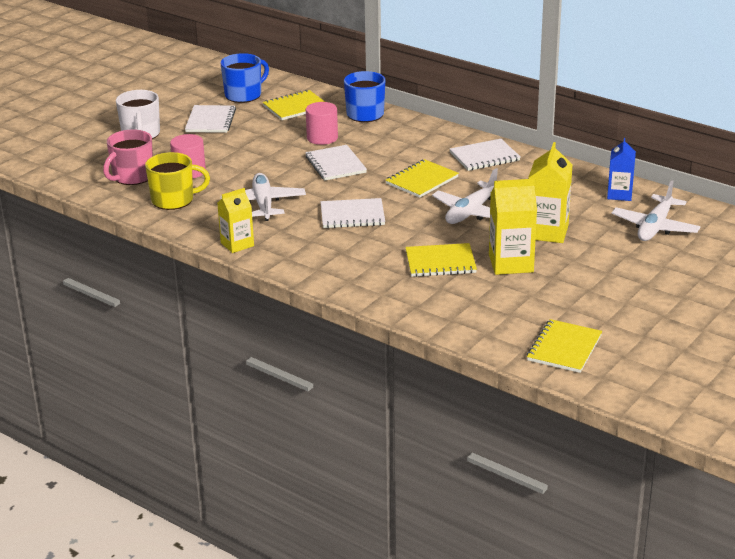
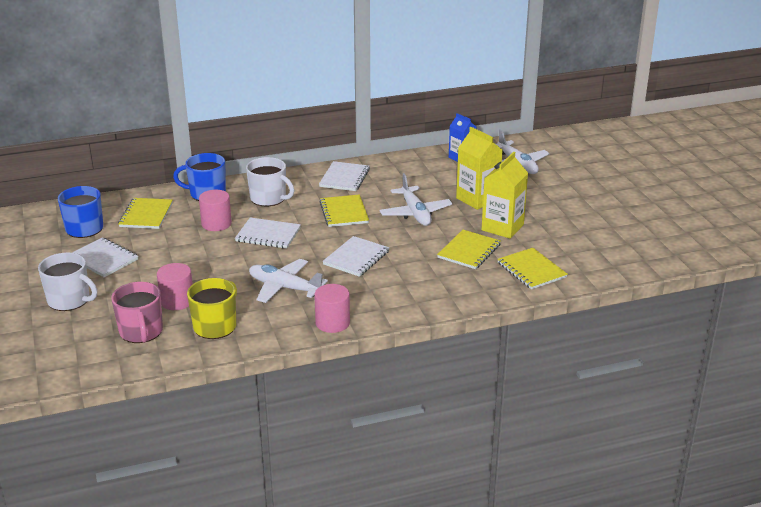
camera: 55 degrees left, 0 degrees up
(237, 244) = (332, 323): yellow carton -> pink cylinder
(395, 141) = (269, 198): none -> white mug
(564, 348) = (629, 252): yellow notebook -> yellow notebook (531, 270)

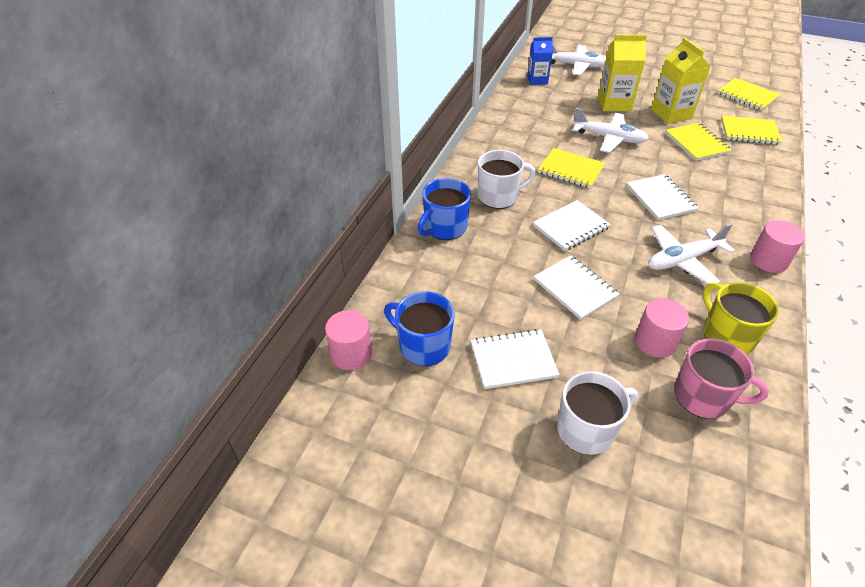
camera: 50 degrees left, 15 degrees up
(146, 215) = (444, 286): yellow notebook -> yellow notebook (747, 96)
(216, 224) = (515, 248): pink cylinder -> pink cylinder (351, 354)
(344, 178) = (507, 142): white notebook -> white notebook (575, 288)

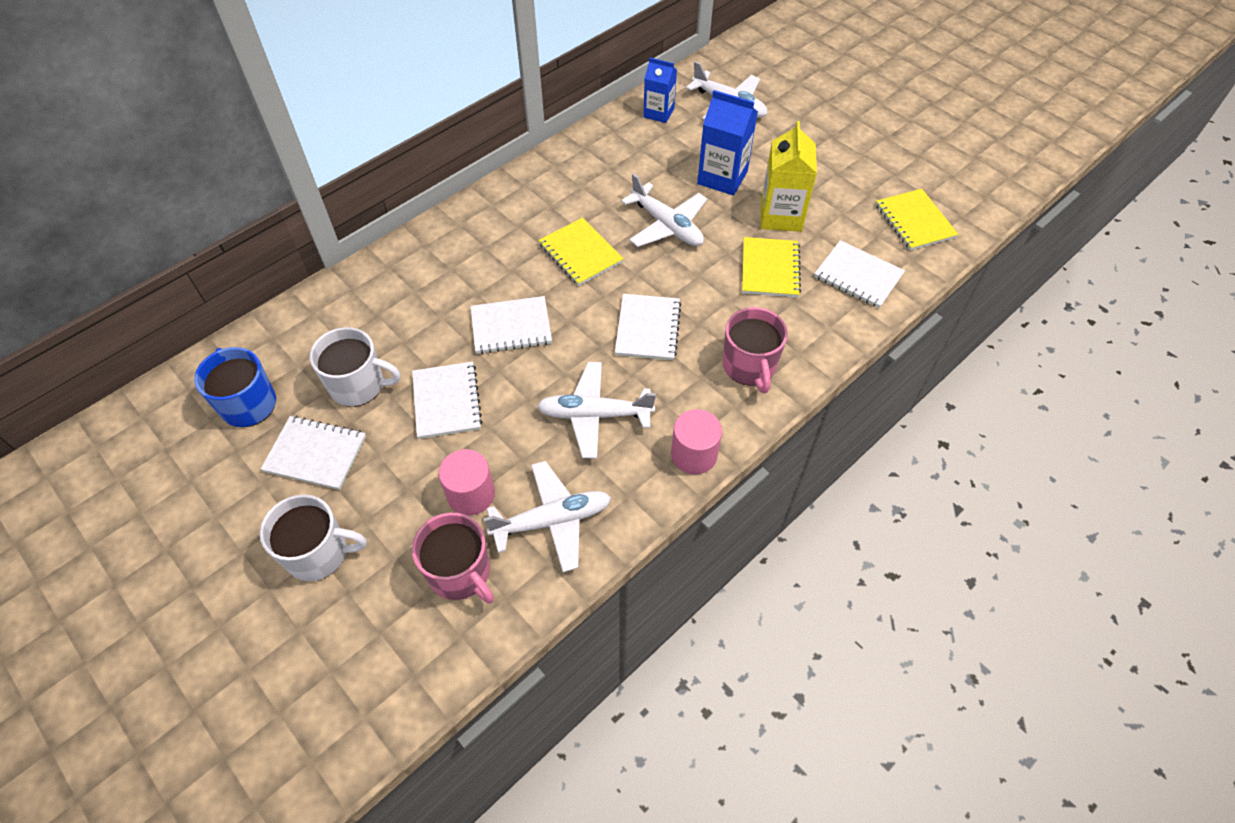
camera: 25 degrees right, 10 degrees up
(351, 354) = (180, 385): pink cylinder -> none
(445, 227) = (380, 278): blue mug -> none
(499, 196) = (469, 260): white mug -> white mug (358, 385)
(614, 103) = (722, 177): yellow carton -> blue carton
(727, 335) = (552, 520): yellow mug -> white plane
(744, 199) = (749, 366): none -> pink mug
(749, 132) = (858, 276): yellow notebook -> white notebook

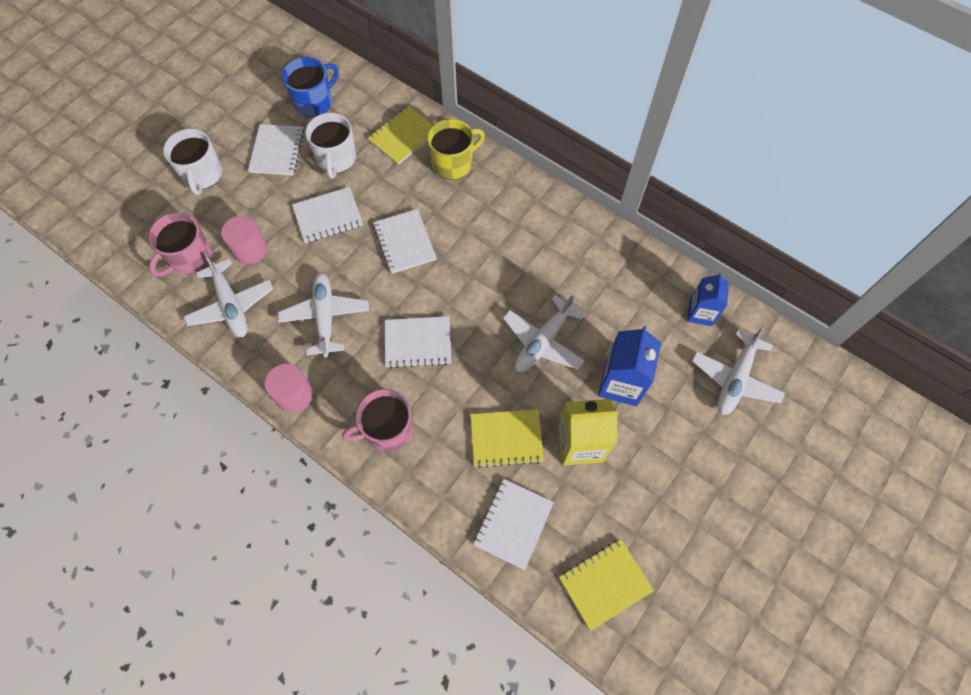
camera: 80 degrees right, 10 degrees up
(414, 268) = (453, 163): none -> yellow mug
(580, 253) = (494, 277): yellow notebook -> yellow notebook (403, 136)

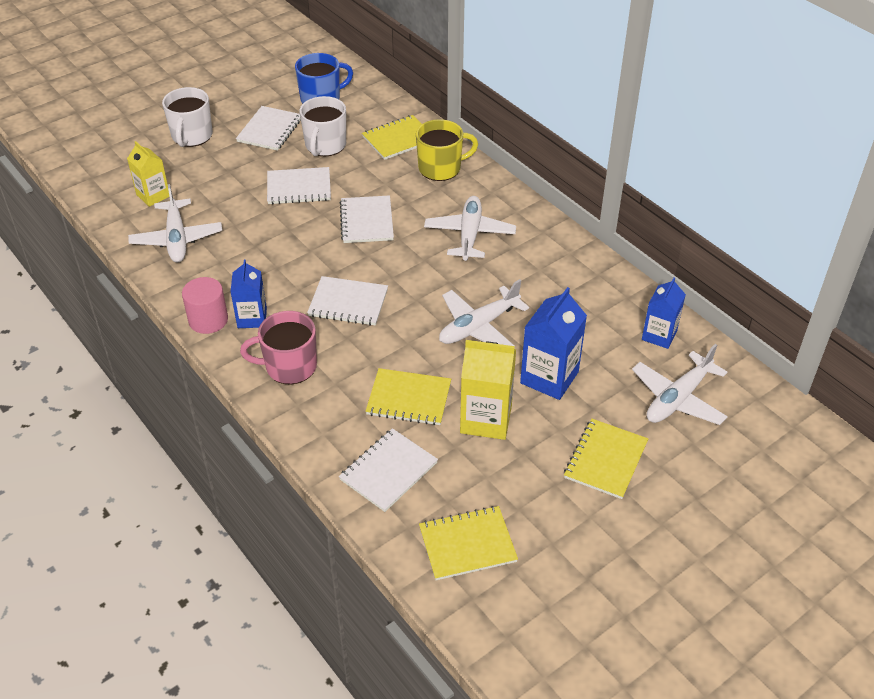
camera: 15 degrees right, 20 degrees down
(190, 257) = (153, 195): pink mug -> yellow carton
(250, 250) = (213, 200): pink cylinder -> none
(325, 317) = (264, 265): white plane -> white plane (469, 234)
(334, 382) = (252, 318): none -> blue carton
(694, 461) = (605, 460): none -> yellow notebook

